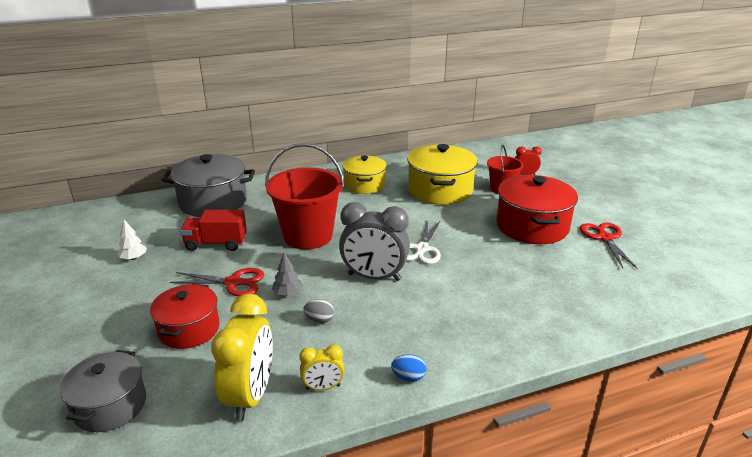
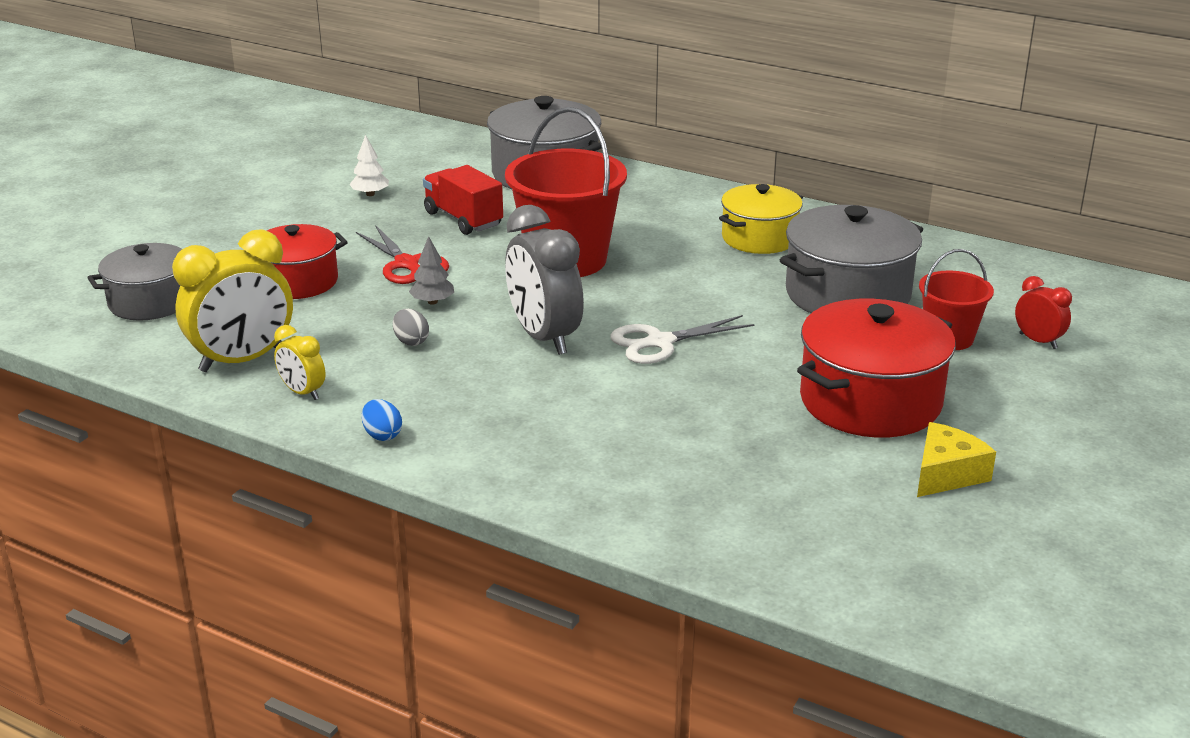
camera: 50 degrees right, 0 degrees up
(440, 190) = (847, 294): yellow pot -> grey pot
(604, 238) = (946, 474): red scissors -> yellow cheese

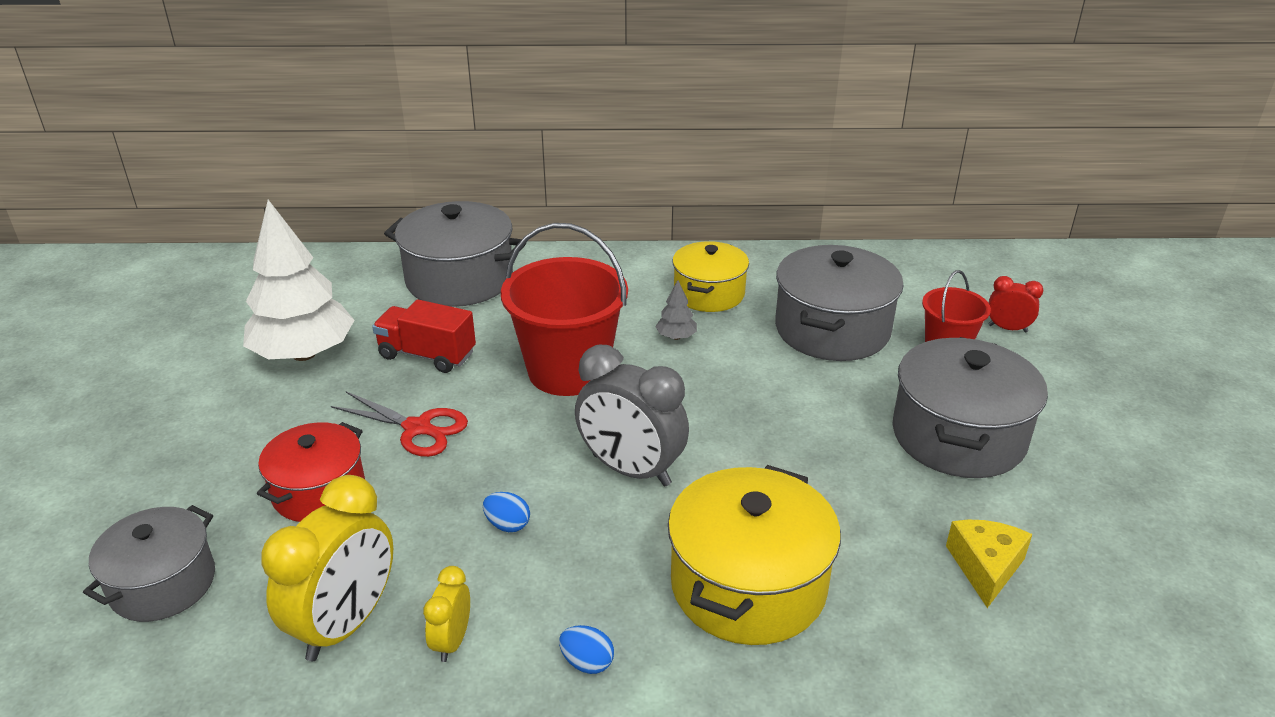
camera: 30 degrees left, 5 degrees up
(302, 392) = (452, 641): yellow clock -> yellow clock turned 90 degrees clockwise
(370, 194) = (304, 354): white tree -> white tree, size x2.49
(411, 341) = (507, 525): grey egg -> blue egg
(432, 302) = (485, 466): grey tree -> grey tree (676, 337)
(554, 434) = (748, 585): none -> yellow pot
(659, 342) = (736, 437): white scissors -> none
(870, 401) = (958, 436): red pot -> grey pot
(946, 474) = (1085, 490): yellow cheese -> yellow cheese (985, 567)

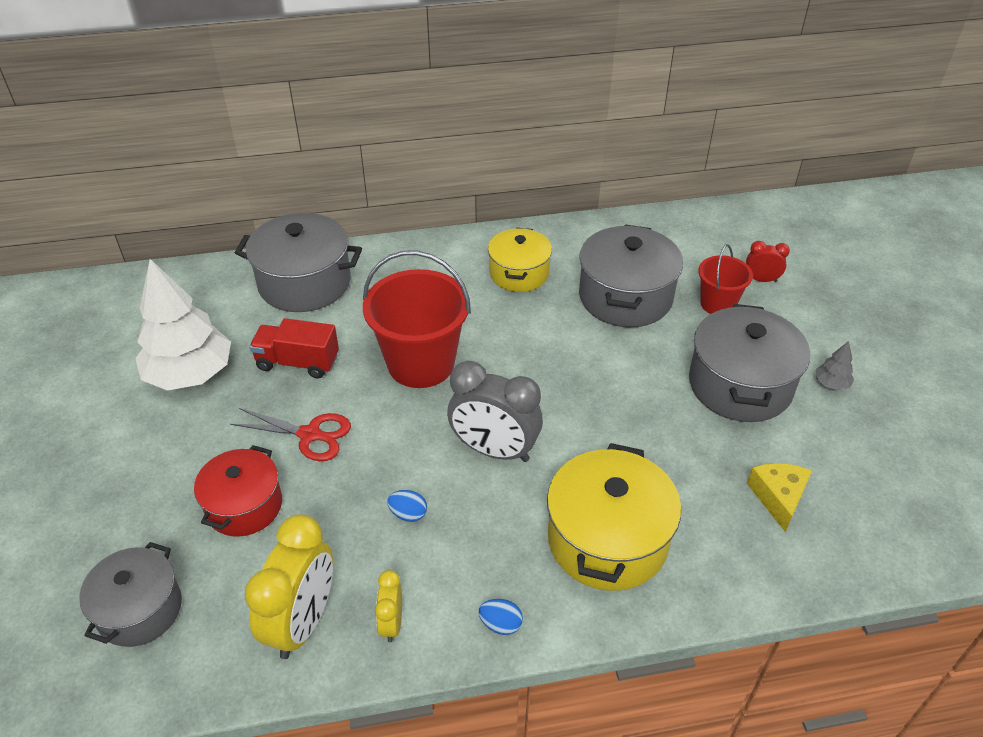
camera: 10 degrees left, 10 degrees up
(676, 337) = (501, 319): grey tree -> grey tree (831, 384)

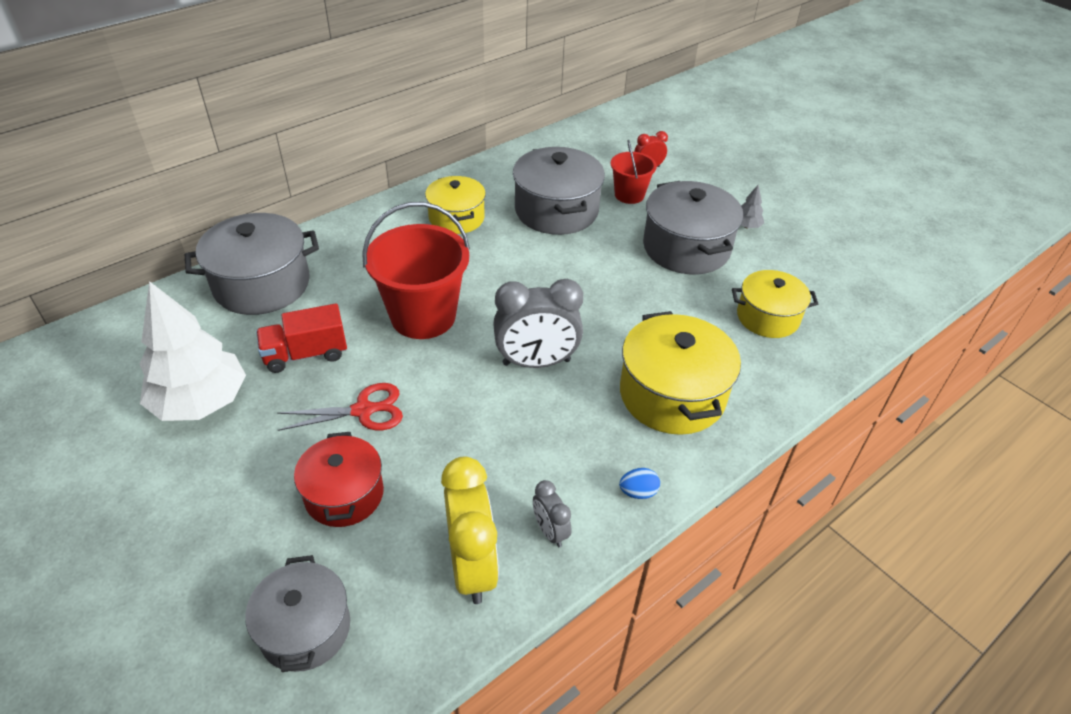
camera: 30 degrees left, 0 degrees up
(391, 623) = (550, 531): yellow clock -> grey clock
(408, 514) = (501, 440): blue egg -> none
(778, 497) = (767, 317): yellow cheese -> yellow pot

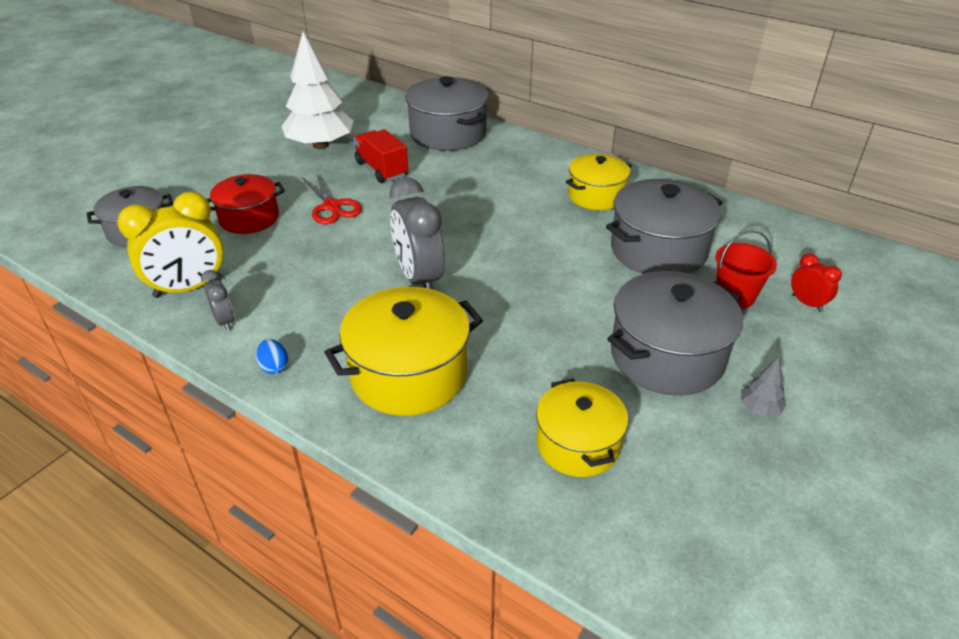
camera: 75 degrees right, 5 degrees down
(423, 316) = (449, 208): red bucket -> none
(550, 531) = (224, 321): grey clock -> grey clock turned 105 degrees clockwise

